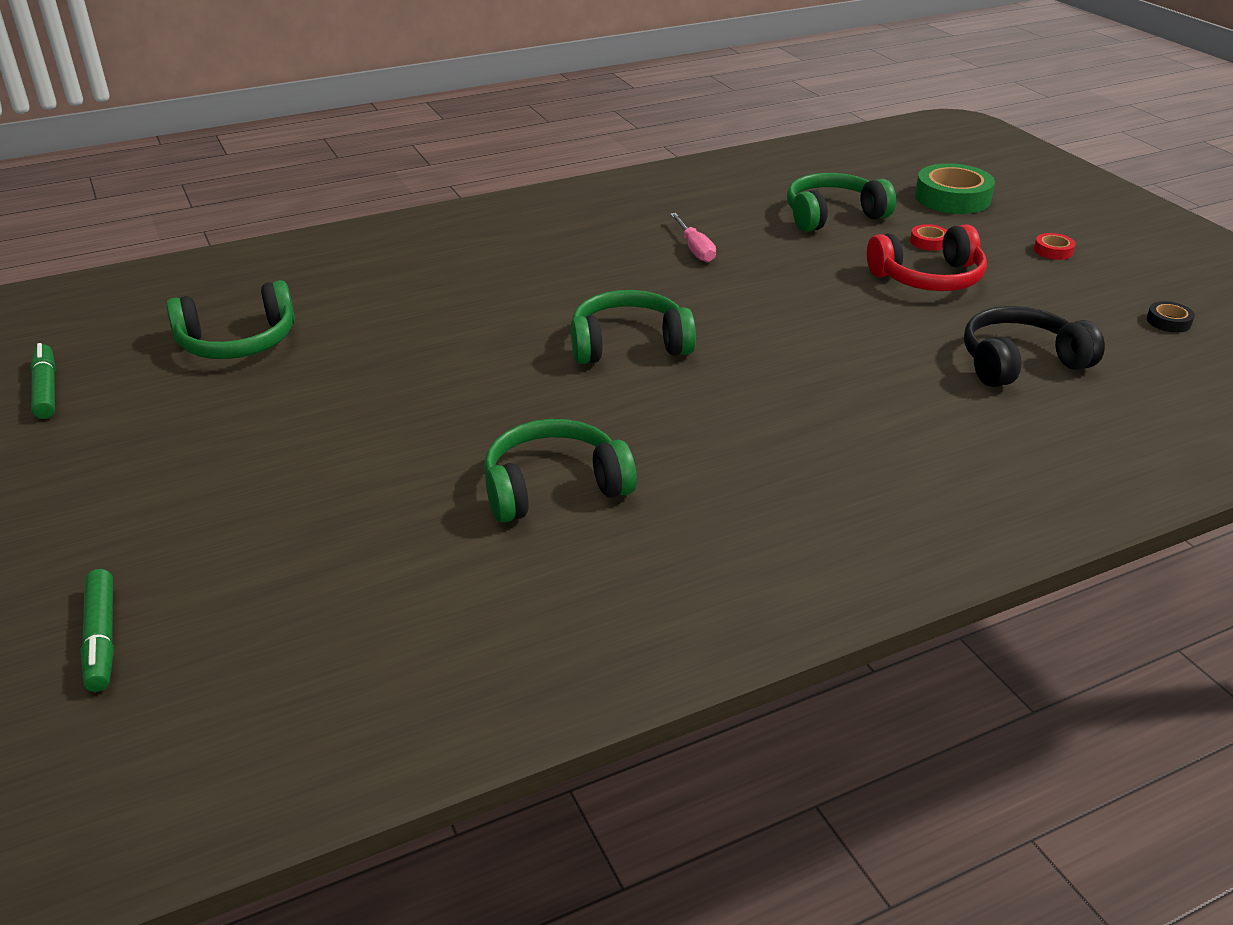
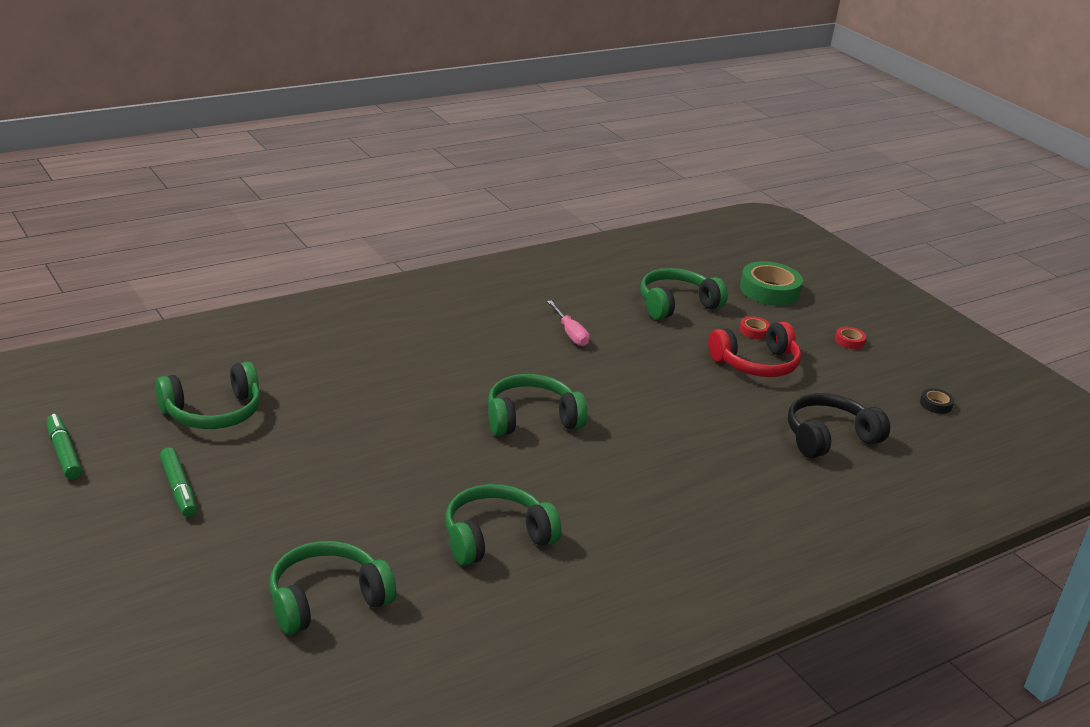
camera: 10 degrees left, 5 degrees down
(101, 638) = (182, 656): green marker -> green marker (178, 489)
(312, 566) = (326, 599): none -> green headphones

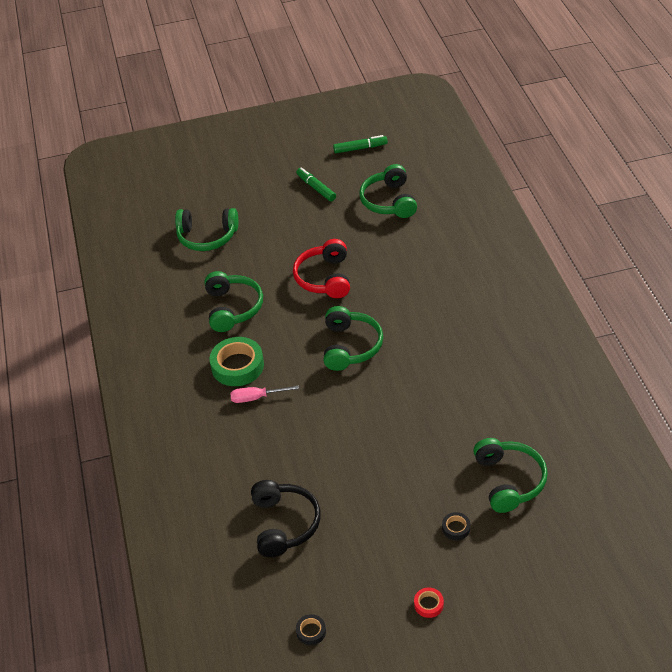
camera: 115 degrees right, 15 degrees up
(178, 489) = (316, 188): green marker -> green marker turned 60 degrees clockwise
(326, 599) = (207, 237): green headphones -> green headphones turned 105 degrees clockwise
(570, 333) = (465, 392): pink screwdriver -> pink screwdriver (256, 398)
(754, 331) = (456, 528): red tape -> black tape
(756, 364) = (400, 510): red headphones -> red headphones (325, 278)
(769, 290) = (534, 570): green tape -> green tape (237, 366)

